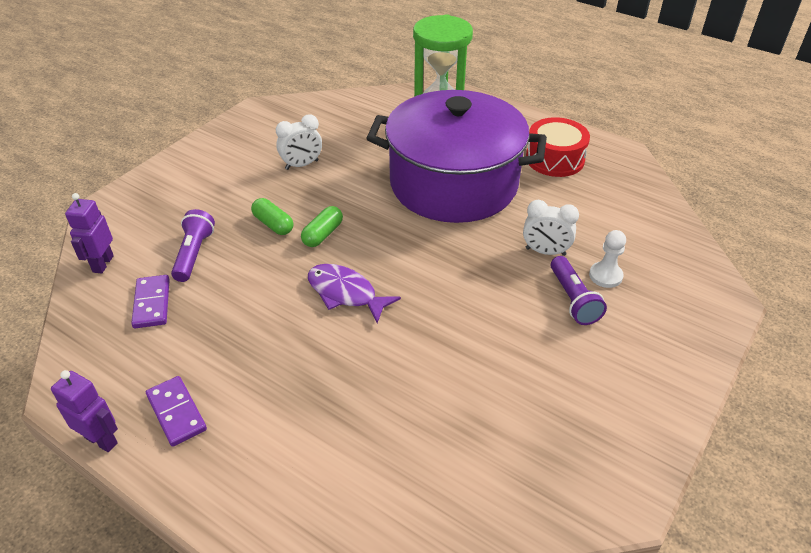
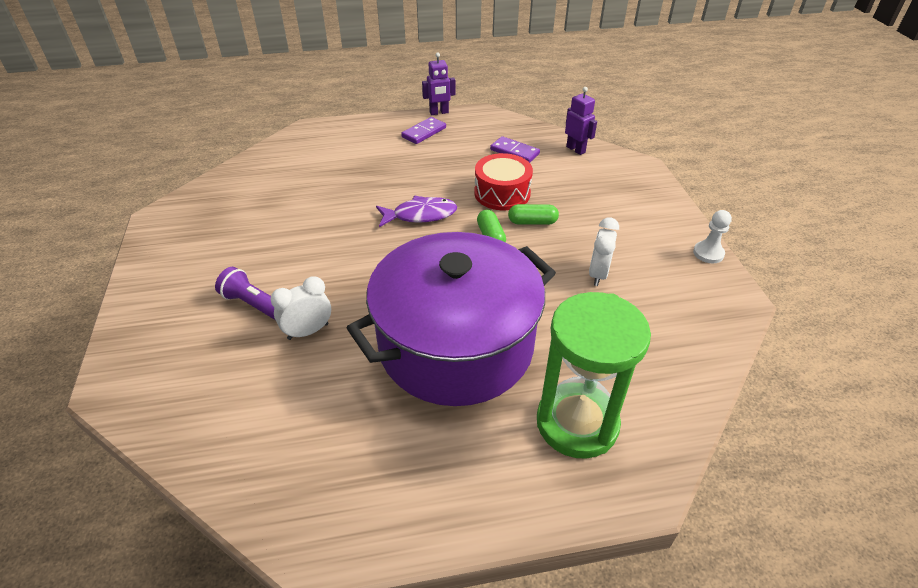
camera: 135 degrees right, 0 degrees up
(176, 412) = (424, 132): purple domino -> purple domino turned 60 degrees counterclockwise
(194, 254) = (542, 180): purple flashlight -> none
(555, 159) = (390, 460): red drum -> red drum (502, 193)
(605, 276) = (238, 342): white pawn -> white pawn (708, 253)

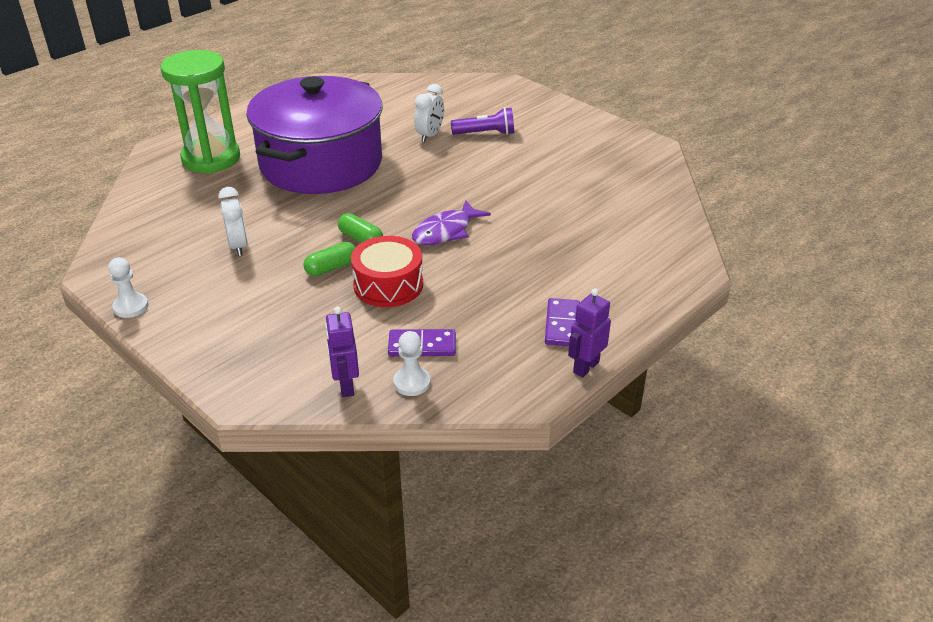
camera: 145 degrees right, 5 degrees down
(537, 138) = (412, 383): none -> white pawn
(576, 149) = (346, 386): purple robot -> purple robot turned 60 degrees clockwise

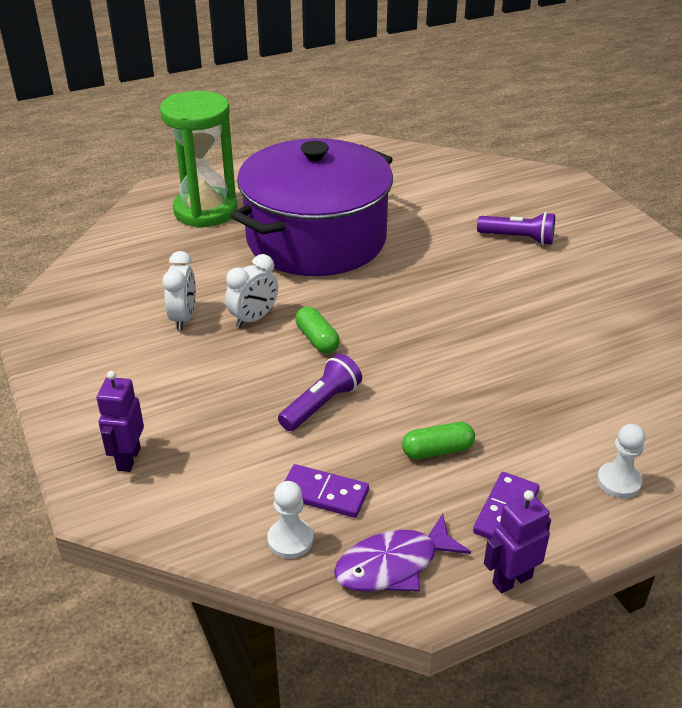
camera: 20 degrees right, 0 degrees up
(131, 307) = (43, 364): white pawn -> white pawn (618, 481)
(331, 267) = (269, 367): green capsule -> green capsule (437, 450)
(346, 386) = (214, 522): purple robot -> purple robot (128, 459)
(388, 285) = (321, 404): red drum -> purple flashlight
(430, 135) = (452, 229): white clock -> white clock (254, 318)
(446, 231) = (417, 352): purple fish -> purple fish (393, 565)

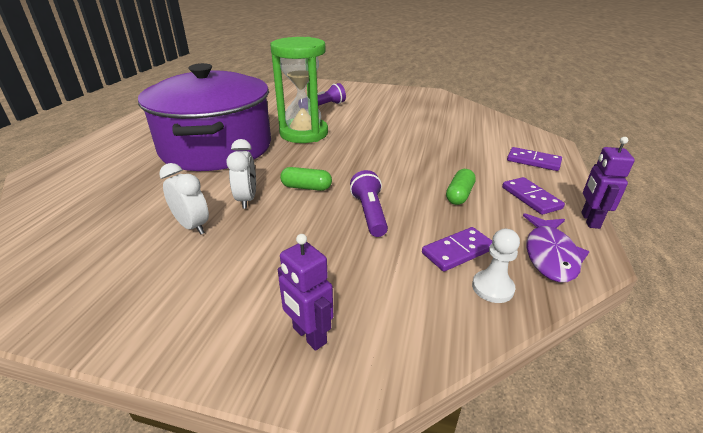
camera: 50 degrees left, 5 degrees down
(205, 211) = (104, 167): green hourglass -> green hourglass (304, 133)
(618, 481) = (533, 161): white pawn -> purple domino

